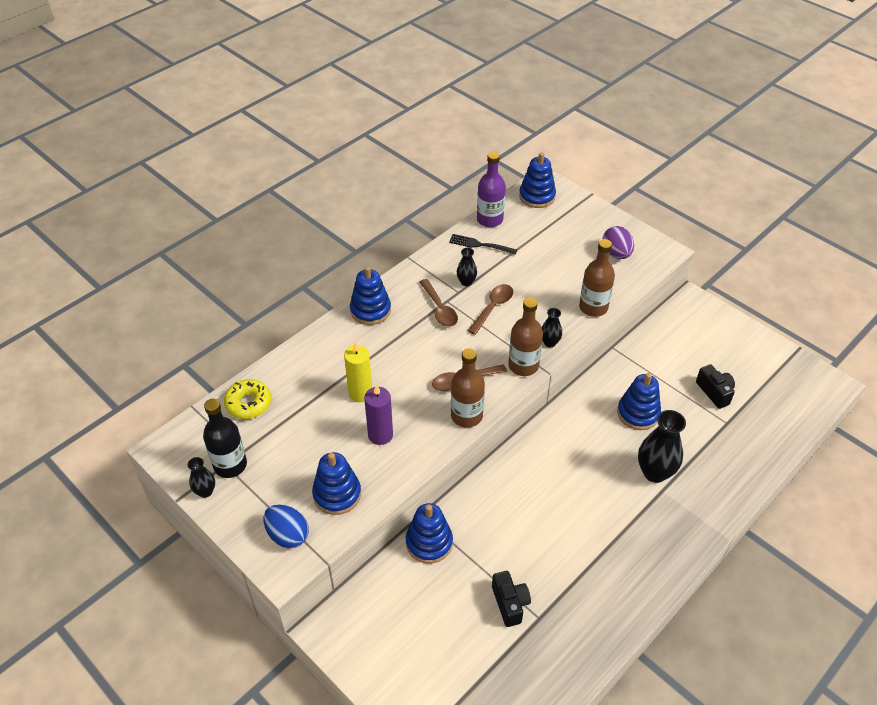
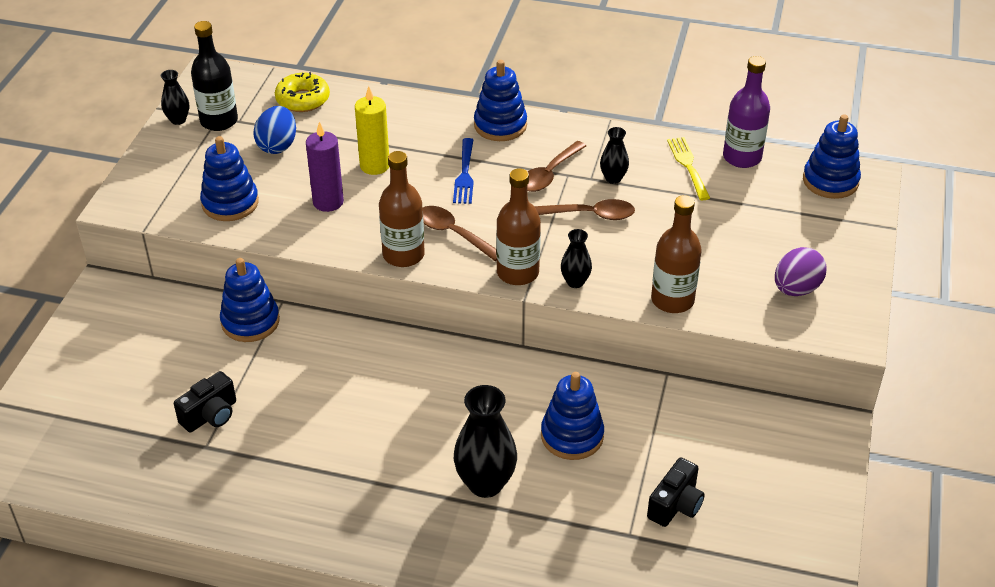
camera: 60 degrees right, 5 degrees down
(288, 535) = (160, 191): blue egg -> blue egg (277, 146)
(407, 350) = (465, 174): none -> blue fork
(479, 245) = (688, 165): black fork -> yellow fork

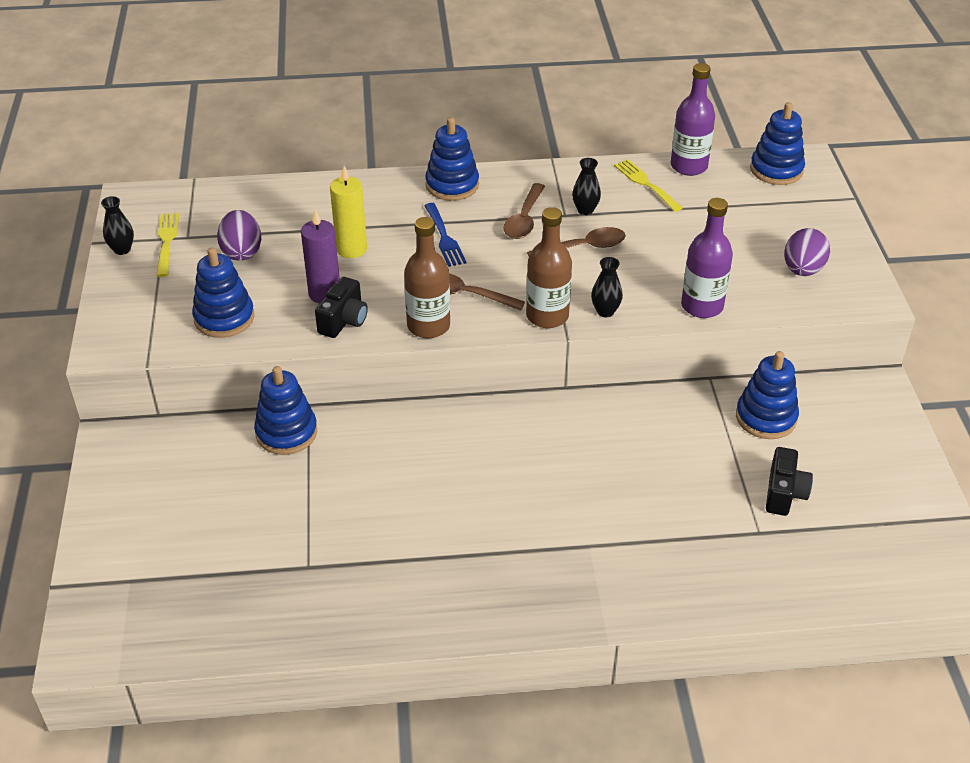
camera: 20 degrees left, 0 degrees up
(210, 415) = (296, 534): black camera -> black camera (344, 321)
(219, 121) = (166, 241): black bottle -> yellow fork
(277, 146) = (242, 252): blue egg -> purple egg
(303, 99) = (242, 202): yellow donut -> none
(485, 483) = (602, 523): black vase -> none
(572, 436) = (657, 457): blue stacking toy -> blue stacking toy (766, 417)
(672, 300) = (702, 306): brown bottle -> purple bottle

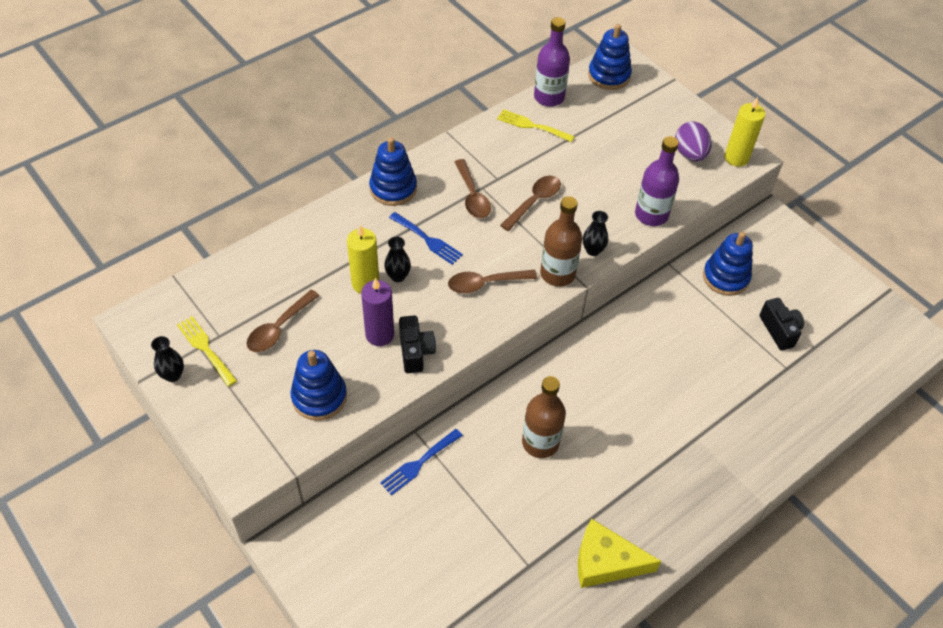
camera: 35 degrees left, 10 degrees up
(242, 252) = (279, 328): purple egg -> brown spoon
(286, 432) = (419, 463): blue stacking toy -> blue fork
(385, 603) = (605, 562): none -> yellow cheese
(428, 326) = (482, 324): brown bottle -> brown bottle (540, 442)
(585, 210) = (509, 168): black vase -> black vase (398, 276)
(857, 293) = (736, 158): none -> yellow candle

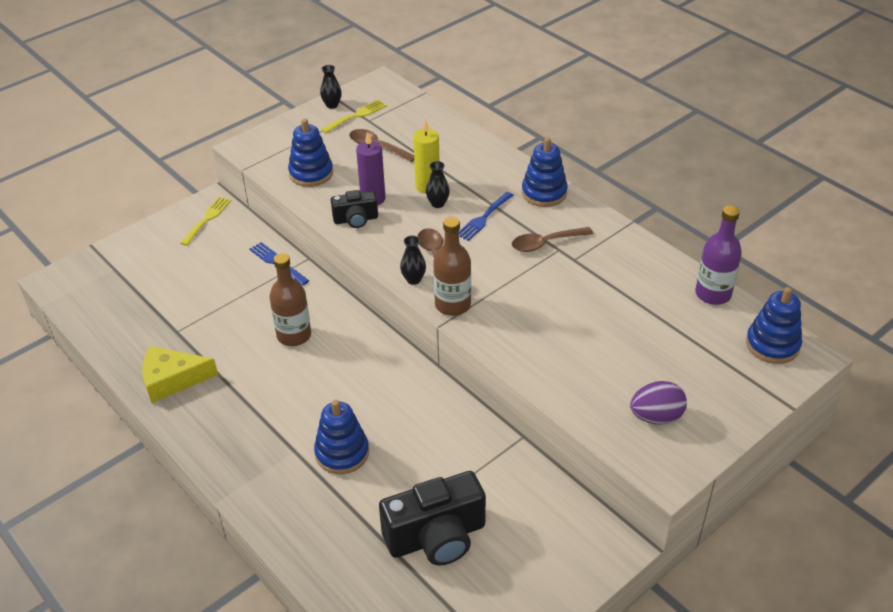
camera: 90 degrees right, 10 degrees down
(532, 126) = (661, 282): yellow fork -> yellow fork (207, 219)
(534, 202) = (547, 286): brown spoon -> none
(593, 250) = (487, 330): black vase -> black vase (413, 279)
(605, 562) = (172, 380): yellow cheese -> yellow cheese turned 105 degrees counterclockwise
(651, 215) = (547, 378): purple bottle -> none
(725, 277) = (510, 489): blue stacking toy -> blue stacking toy (342, 453)
(736, 158) = (662, 463): yellow candle -> none
(779, 330) = (436, 537): black camera -> black camera, size x1.81

